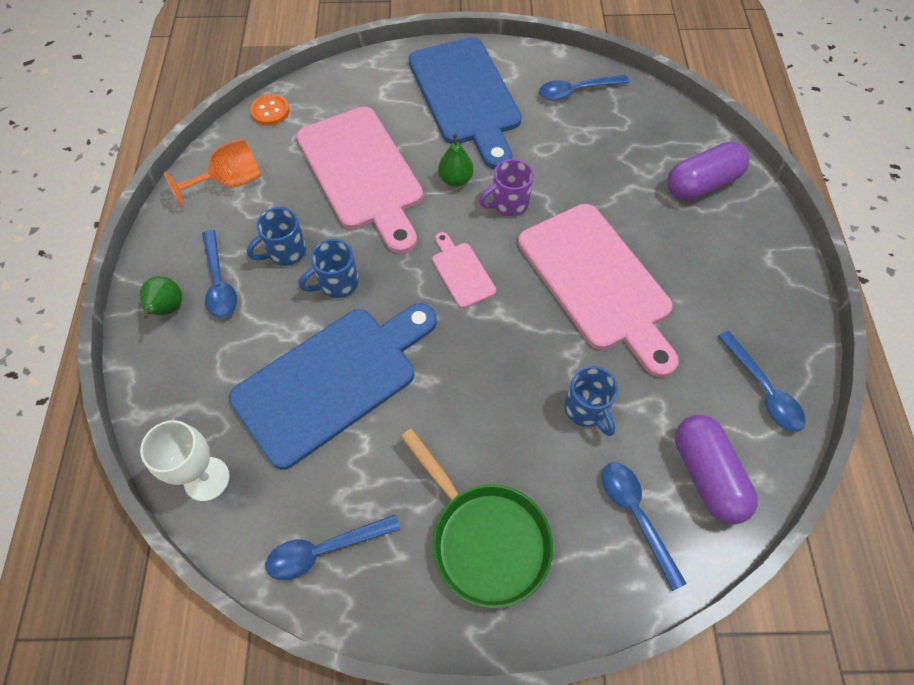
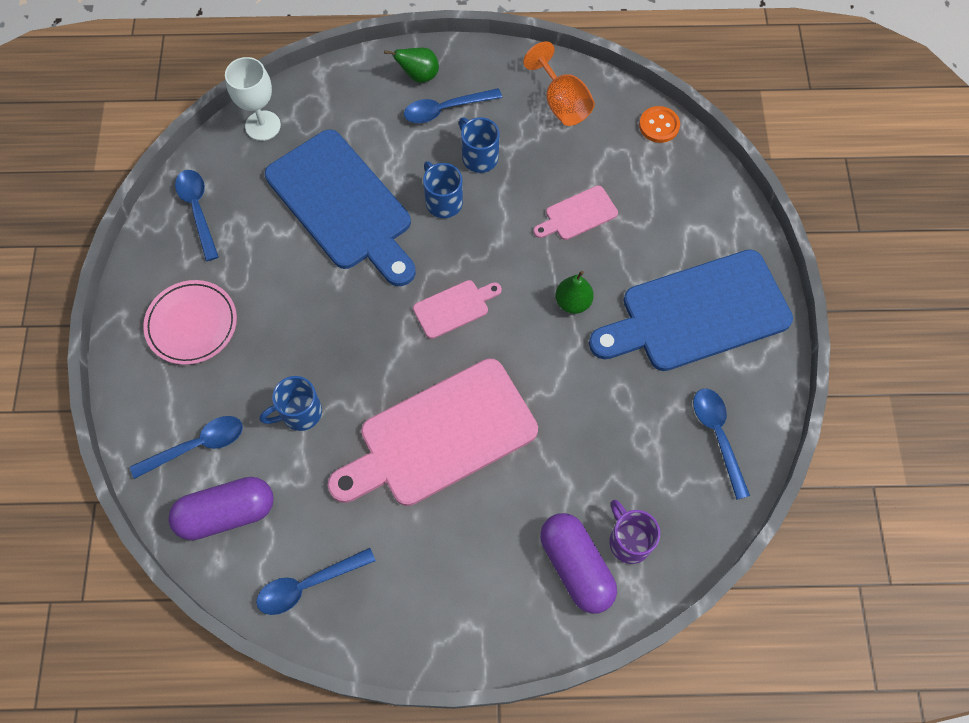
camera: 90 degrees right, 5 degrees up
(362, 173) = (578, 214): pink cutting board -> pink cutting board, size x0.45
(485, 539) = (192, 324): green pan -> pink plate
(508, 204) = (541, 353): purple mug -> purple mug (629, 541)

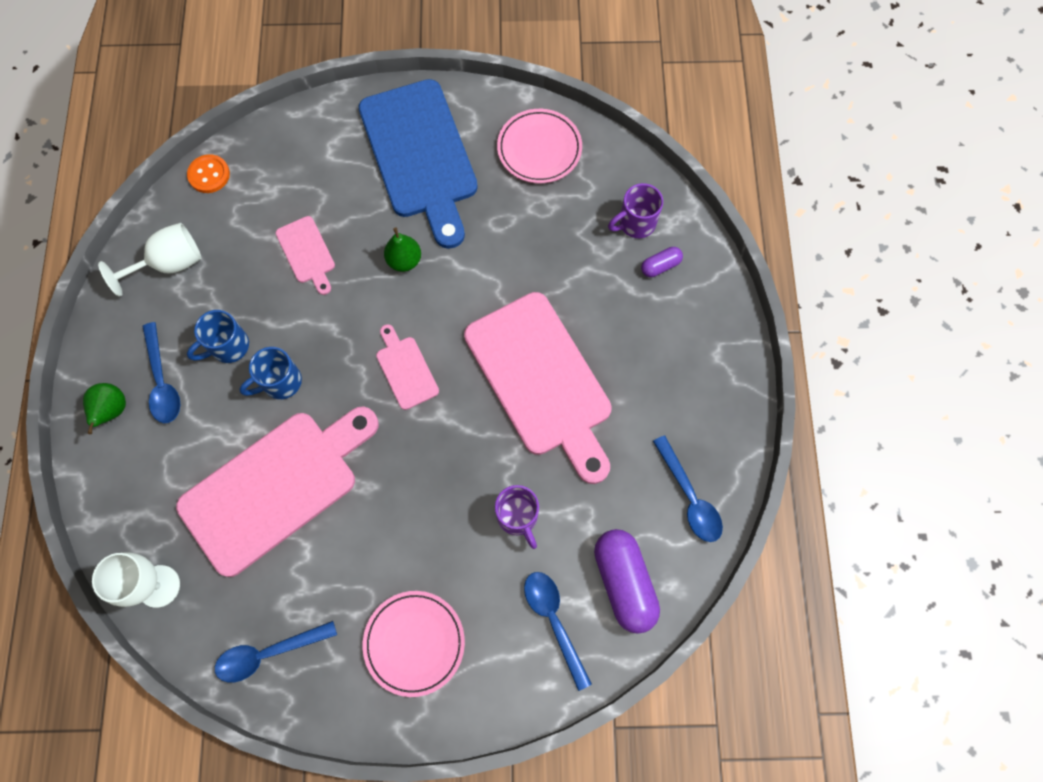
camera: 90 degrees left, 5 degrees up
(300, 413) = (518, 517): blue mug -> purple mug
(342, 205) = (276, 487): blue cutting board -> pink cutting board
(562, 103) = (169, 264): orange goblet -> white goblet
(576, 566) = (660, 266): purple capsule -> purple capsule, size x0.49
(717, 435) = (539, 149): blue spoon -> pink plate

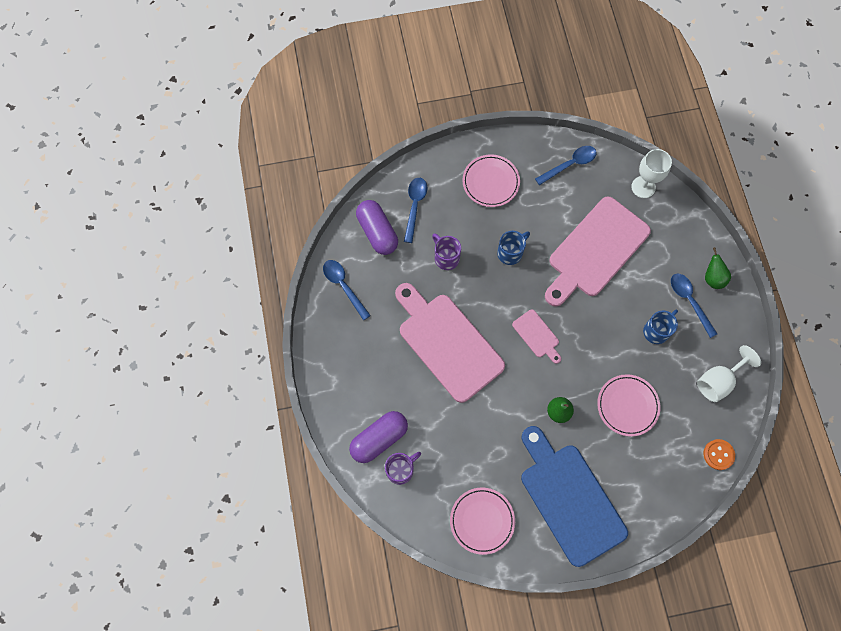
camera: 170 degrees right, 0 degrees up
(280, 382) = (614, 313): blue mug -> blue mug (510, 253)
(307, 253) = (627, 406): pink cutting board -> pink plate
(553, 620) = (415, 206): blue spoon -> blue spoon turned 135 degrees counterclockwise
(660, 266) = (379, 439): purple capsule -> purple capsule, size x2.04

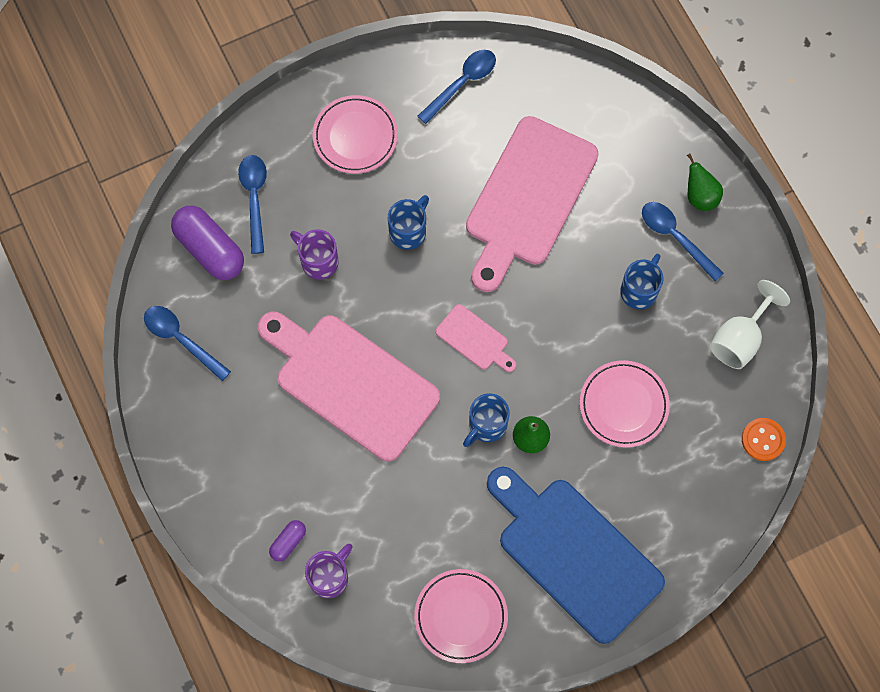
camera: 15 degrees left, 0 degrees up
(379, 439) = (288, 542): purple capsule -> purple capsule, size x0.49
(531, 395) = (486, 425): none -> blue mug
(643, 187) = (573, 90): white goblet -> none

